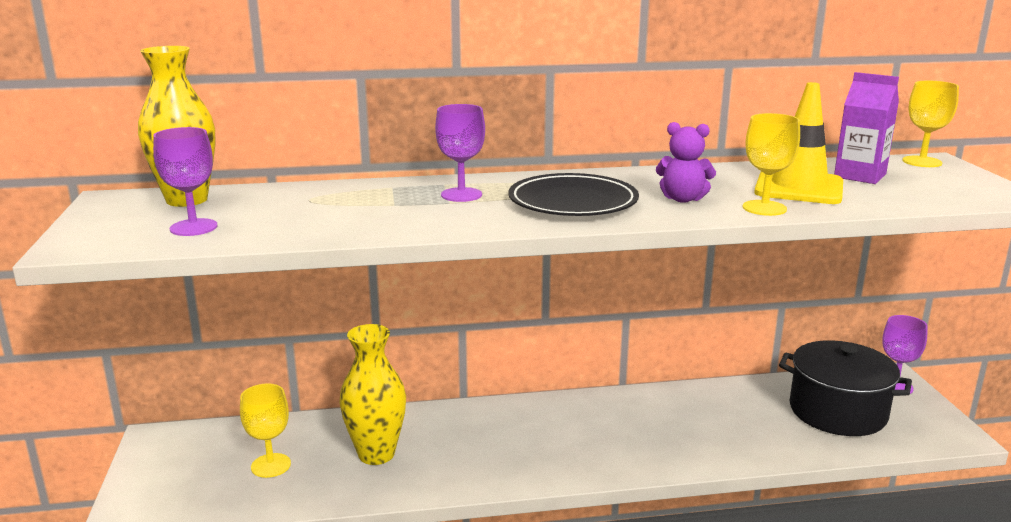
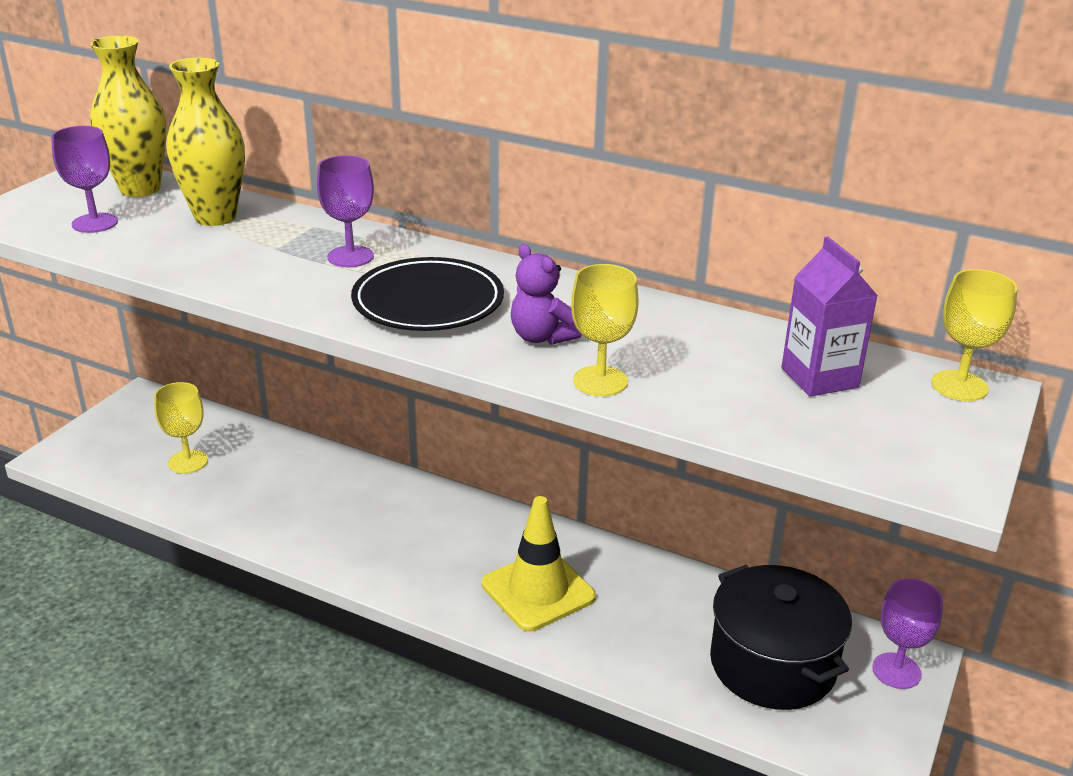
camera: 35 degrees right, 10 degrees up
(376, 454) = (274, 489): yellow vase -> yellow vase (215, 217)
(799, 188) = (702, 368): yellow traffic cone -> yellow traffic cone (538, 591)

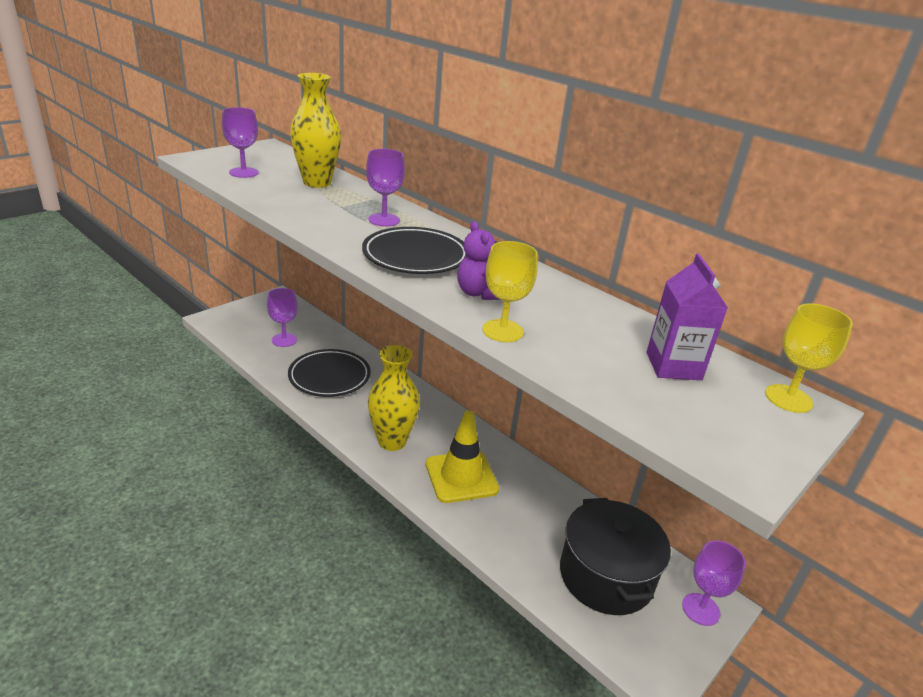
camera: 15 degrees right, 0 degrees up
(140, 189) = (284, 160): yellow vase -> yellow vase (392, 441)
(188, 461) = (284, 340): yellow goblet -> purple goblet
(285, 499) = (329, 376): none -> black plate

